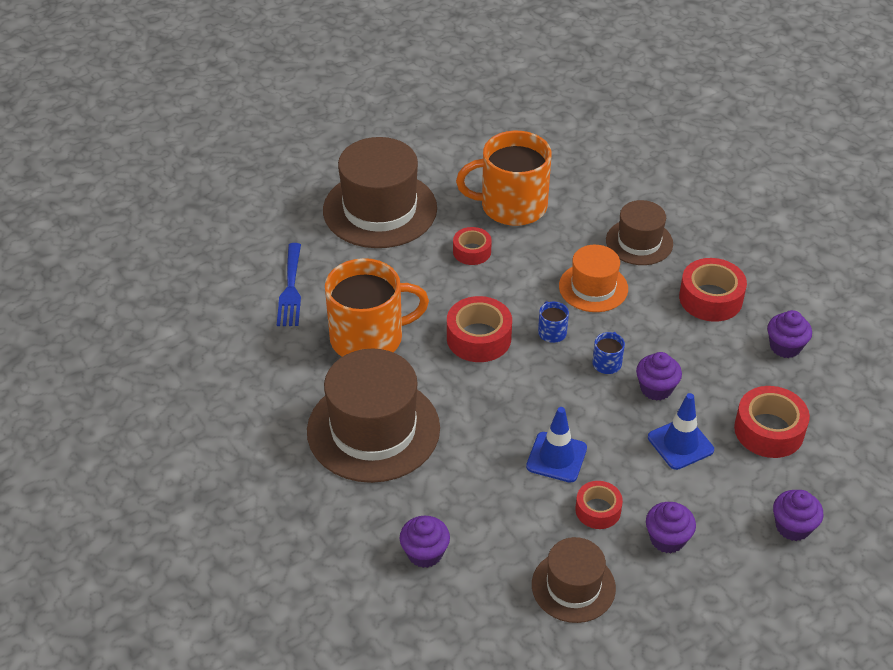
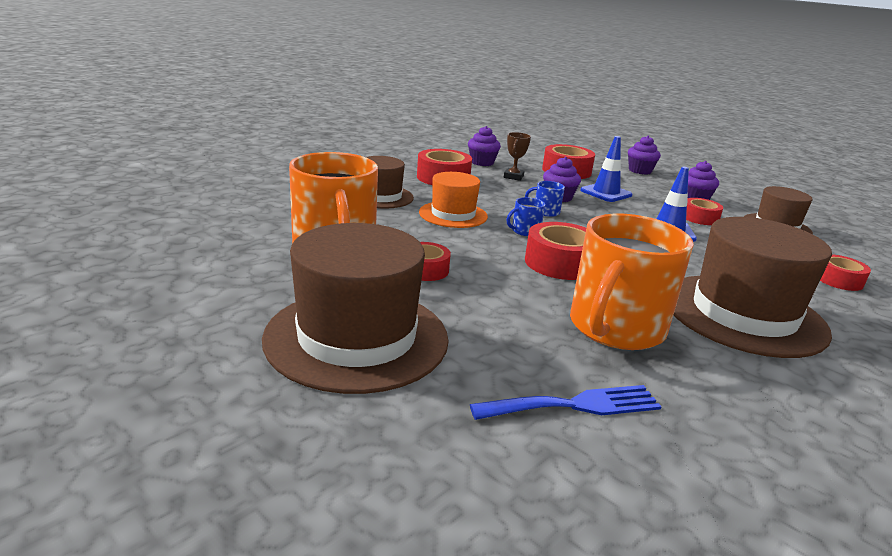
camera: 105 degrees left, 20 degrees down
(368, 338) = (615, 327): orange mug -> orange mug turned 120 degrees counterclockwise
(425, 553) = (838, 280): purple cupcake -> red tape
(729, 365) = (513, 177): none -> brown trophy

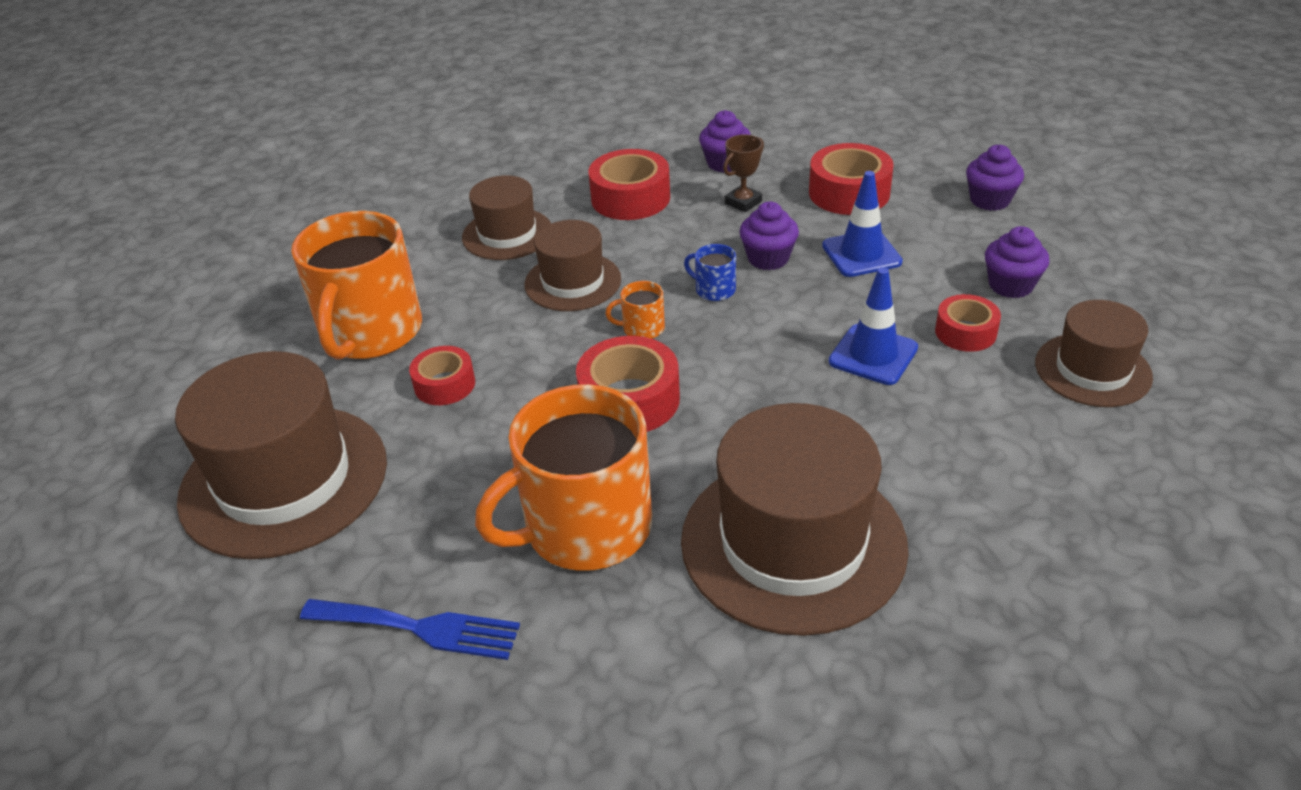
camera: 30 degrees right, 15 degrees up
(453, 214) = (573, 282): orange hat -> brown hat
(525, 231) = (642, 328): blue mug -> orange mug
(838, 280) = (1048, 508): red tape -> none

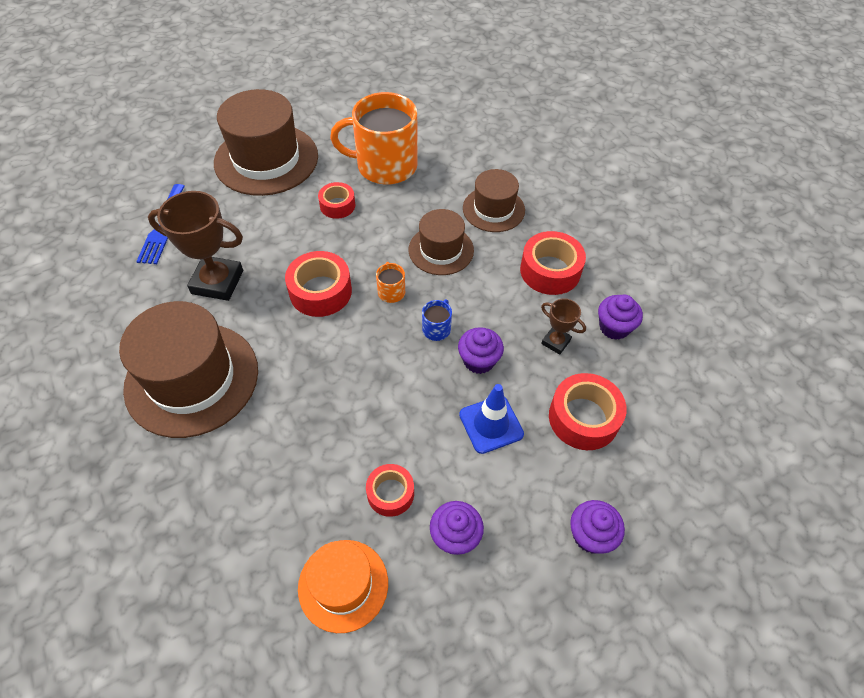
camera: 80 degrees right, 15 degrees up
(585, 527) = (217, 282): orange mug -> brown trophy
(873, 355) = (363, 427): blue traffic cone -> none
(1092, 370) = (343, 585): brown hat -> orange hat

